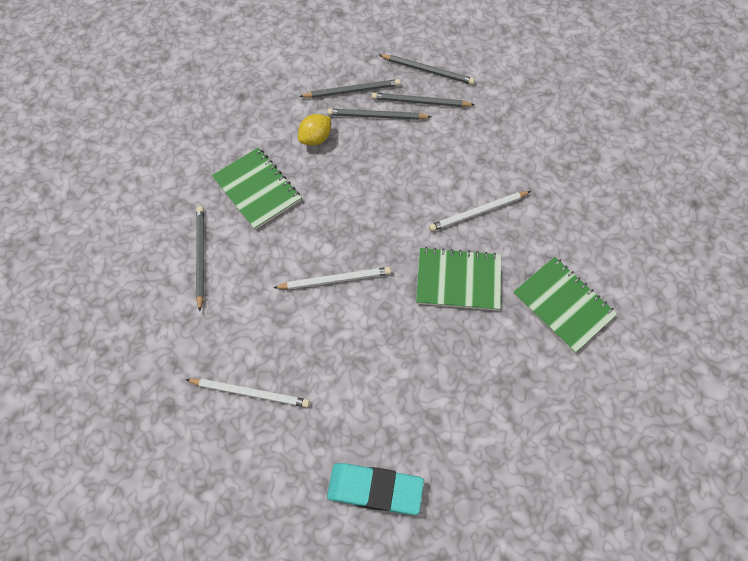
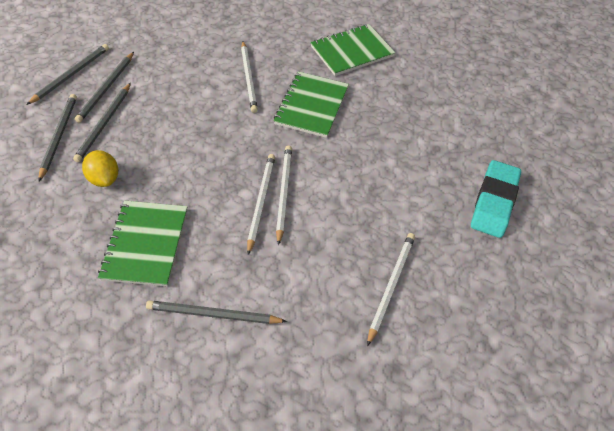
camera: 80 degrees left, 10 degrees down
(257, 189) = (146, 244): green notebook -> green notebook turned 60 degrees counterclockwise
(320, 263) = (261, 202): none -> white pencil

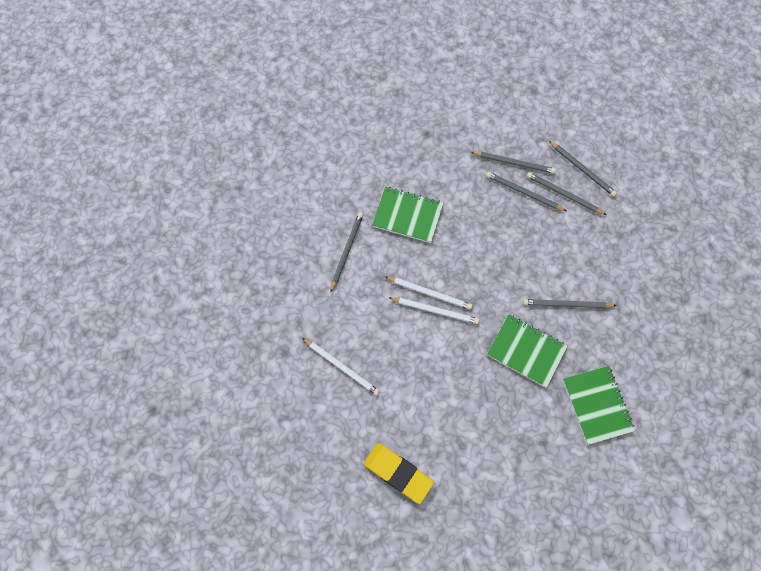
camera: 105 degrees right, 15 degrees up
(104, 178) = (468, 192): yellow lemon -> none
(249, 78) = (566, 304): white pencil -> grey pencil
(494, 202) = (398, 473): turquoise eraser -> yellow eraser

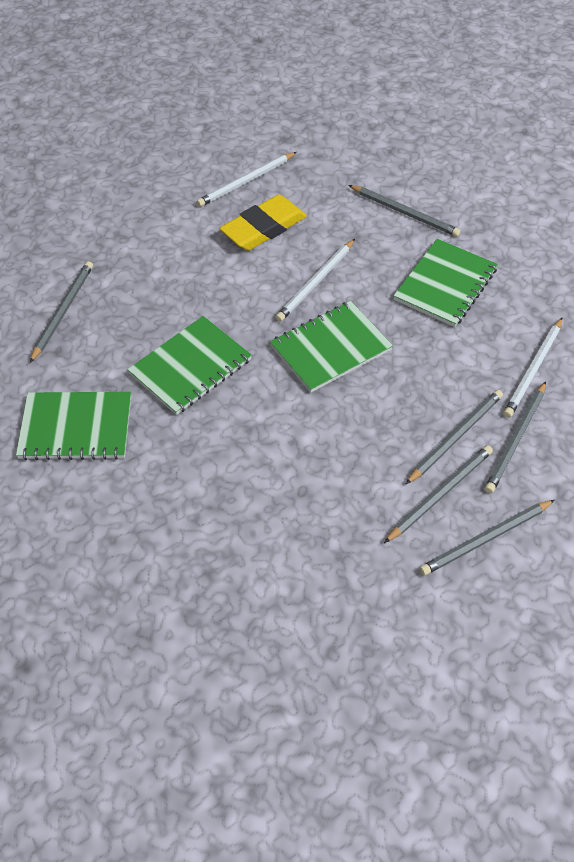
camera: 105 degrees right, 15 degrees down
(398, 473) = (95, 205): yellow eraser -> yellow eraser (263, 228)
(435, 310) = (288, 283): white pencil -> white pencil (533, 370)
(482, 271) = (331, 348): none -> green notebook
(566, 304) = (242, 437): grey pencil -> grey pencil (63, 311)

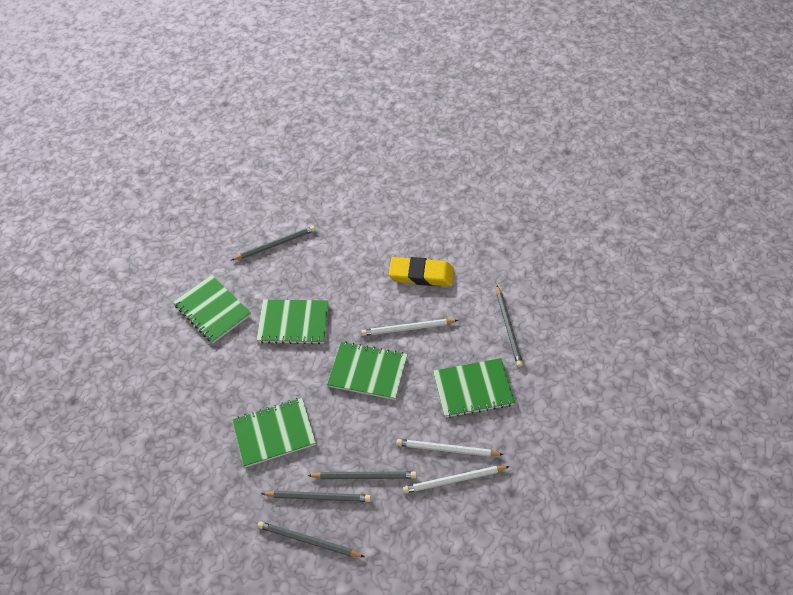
camera: 50 degrees right, 0 degrees up
(246, 181) = (447, 239): white pencil -> white pencil (447, 449)
(316, 480) = (274, 433): none -> green notebook
(516, 439) = (392, 507): grey pencil -> none

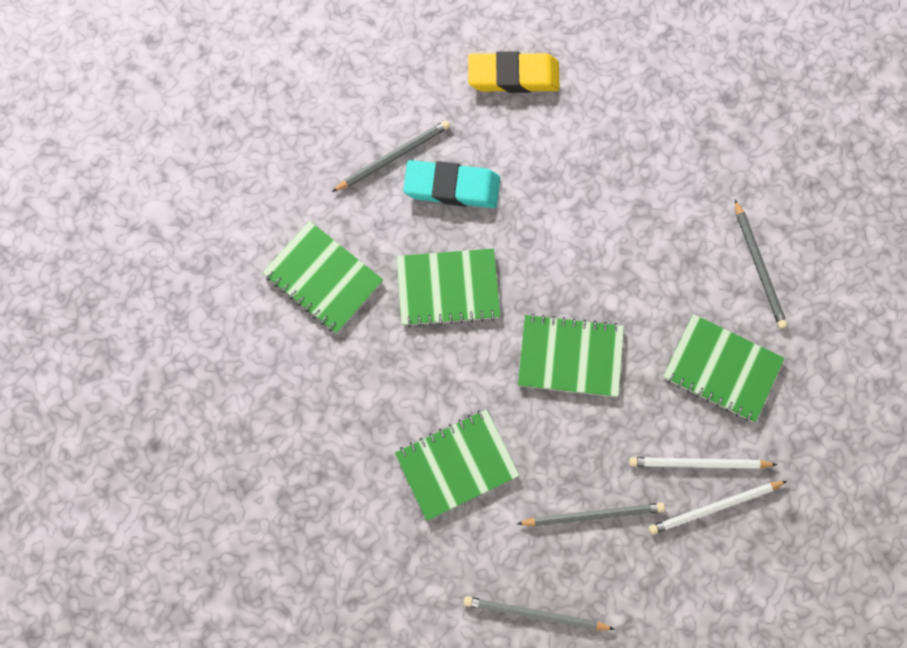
camera: 10 degrees left, 20 degrees up
(309, 264) = (452, 187): none -> turquoise eraser
(318, 497) = (536, 551): grey pencil -> none
(407, 328) = (615, 282): white pencil -> none
(421, 274) = (621, 190): yellow eraser -> yellow eraser (513, 76)
(473, 389) = (722, 369): green notebook -> green notebook turned 45 degrees clockwise

